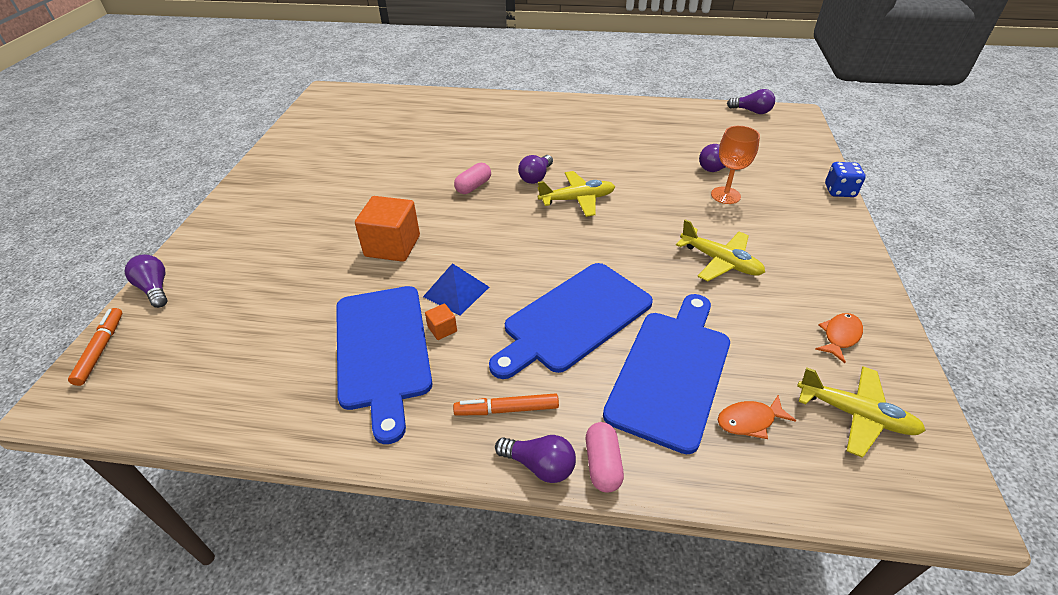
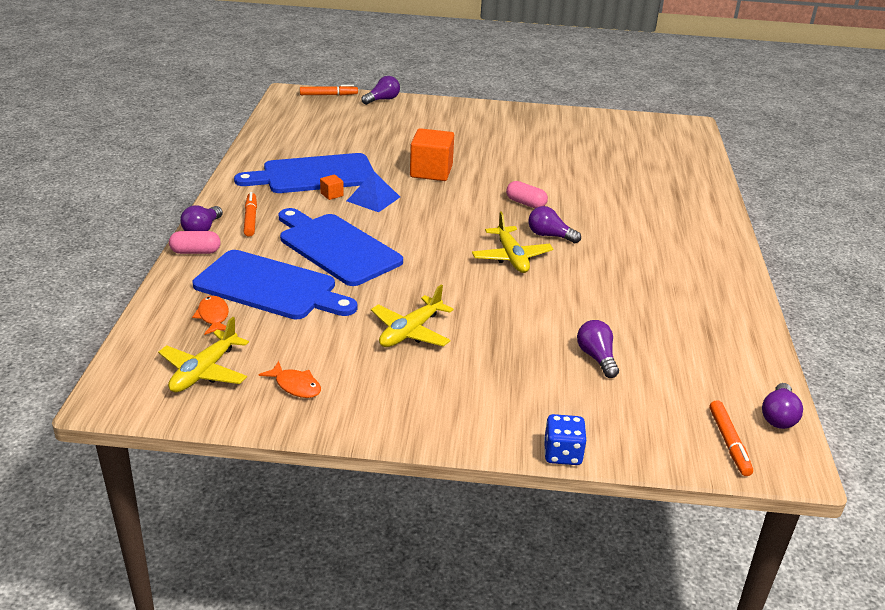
camera: 85 degrees right, 10 degrees down
(725, 195) = (535, 354): orange goblet -> none
(788, 130) = (729, 443): none -> orange marker

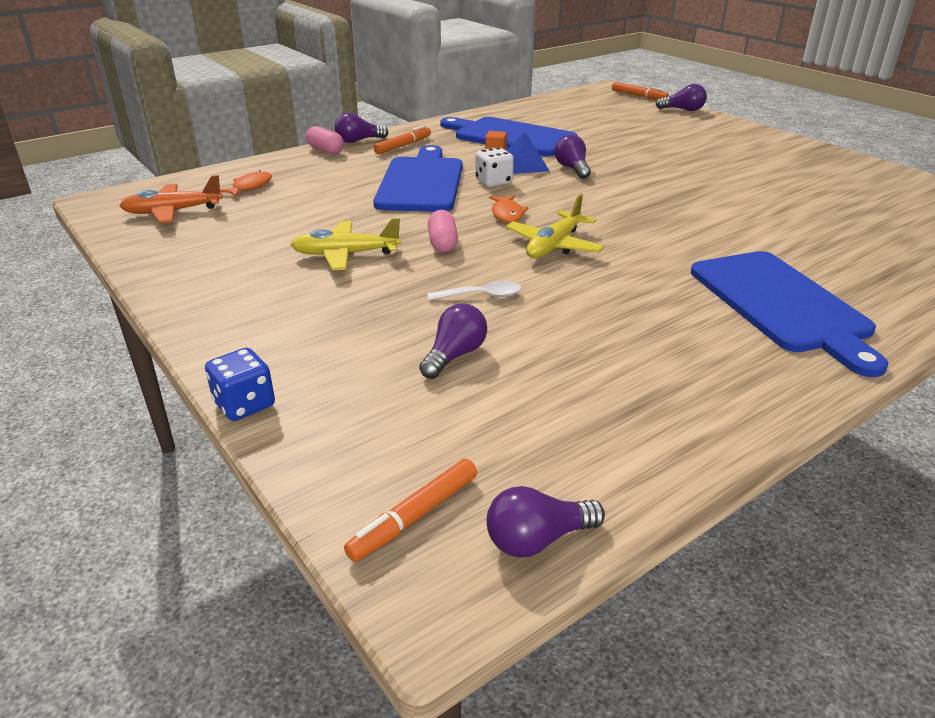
camera: 50 degrees right, 0 degrees up
(204, 371) = (172, 212): yellow plane -> orange plane
(271, 287) = (321, 186): blue cutting board -> blue cutting board (782, 305)
(295, 386) = (196, 246): orange fish -> orange fish (507, 214)
(383, 223) = (493, 182): none -> white dice
(431, 171) = (618, 164): orange cube -> none
(525, 203) = (664, 215): pink capsule -> pink capsule (442, 243)
(540, 314) = (481, 296): none -> white spoon
(549, 236) = (633, 246): purple light bulb -> purple light bulb (572, 169)

